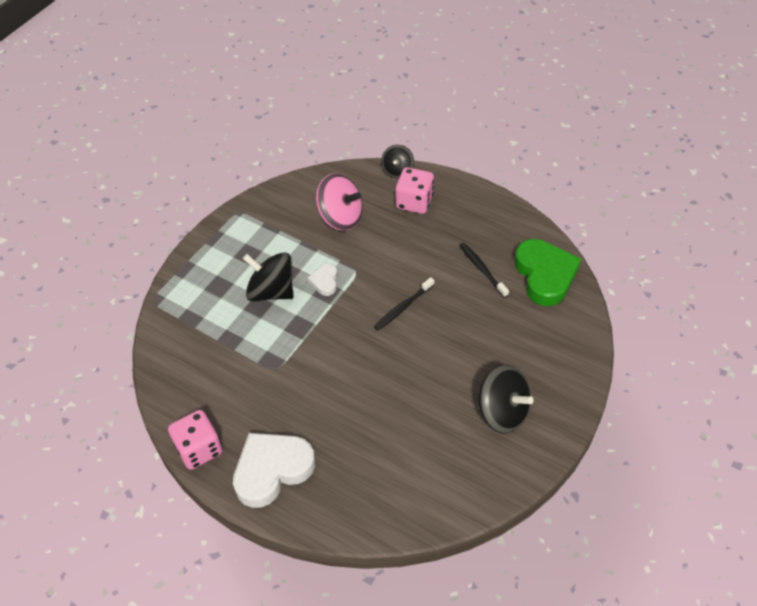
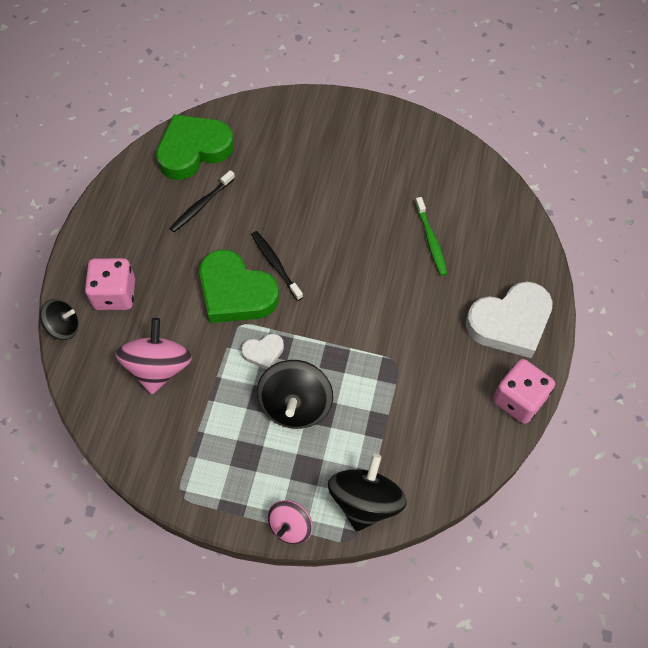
camera: 110 degrees left, 10 degrees up
(183, 267) = (290, 526): none -> pink spinning top
(272, 470) = (510, 323): white heart -> white heart turned 60 degrees counterclockwise
(384, 433) = (431, 240): none -> green toothbrush
(386, 275) = (236, 292): none -> green heart
(403, 307) = (275, 264): black toothbrush -> black toothbrush turned 150 degrees counterclockwise
(502, 412) = (369, 154): black spinning top -> black spinning top (365, 501)

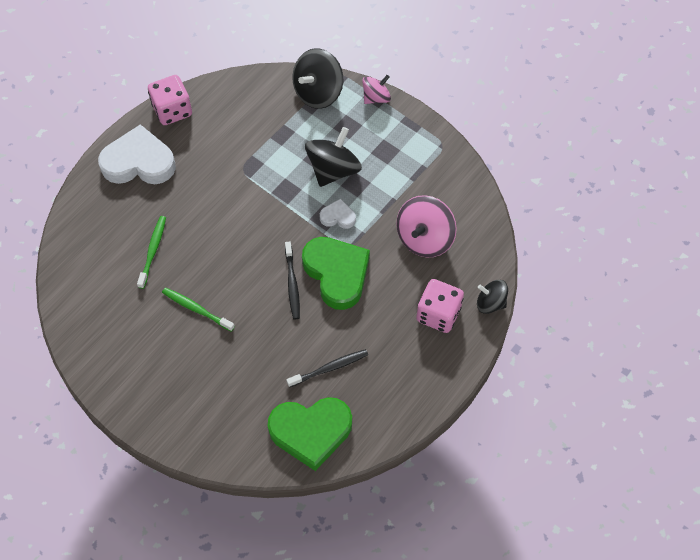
camera: 155 degrees left, 0 degrees up
(354, 206) = (196, 309): none -> green toothbrush

